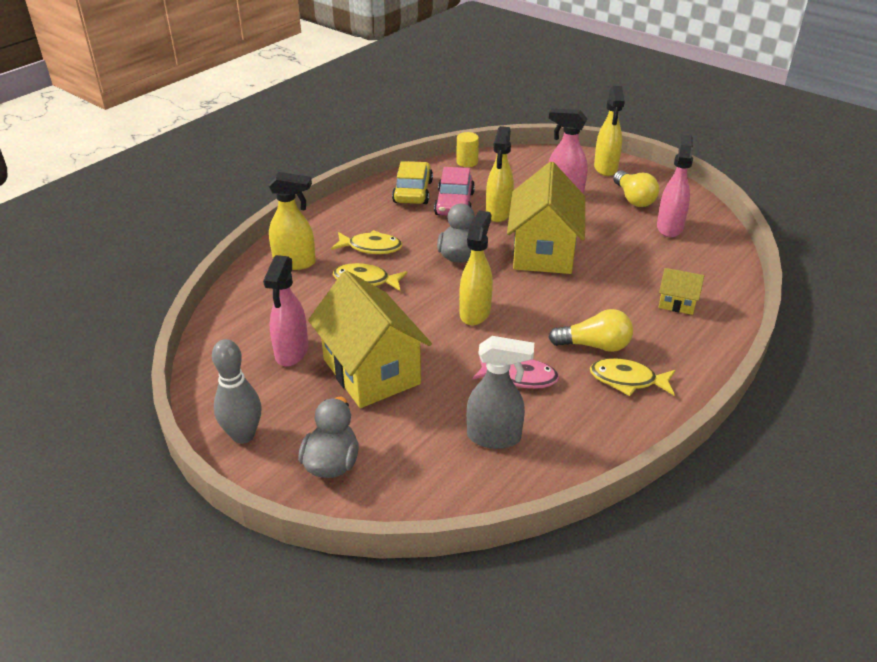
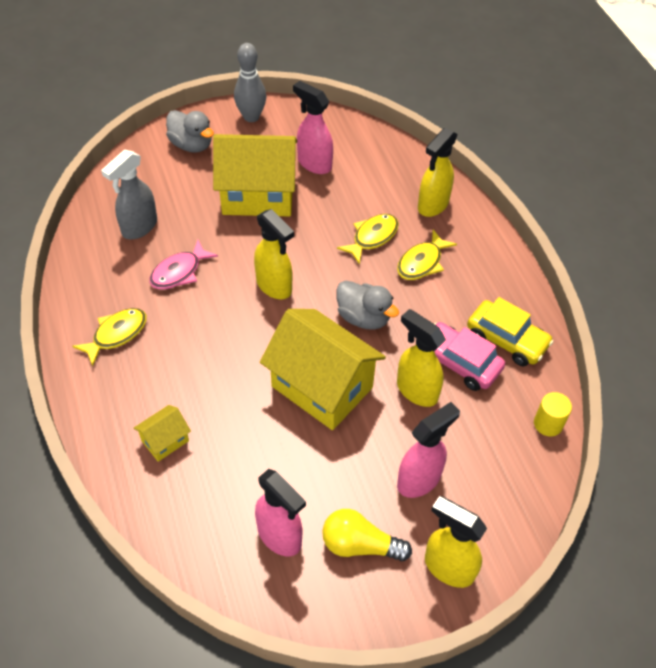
camera: 120 degrees right, 15 degrees up
(594, 345) = (169, 340): yellow light bulb -> none

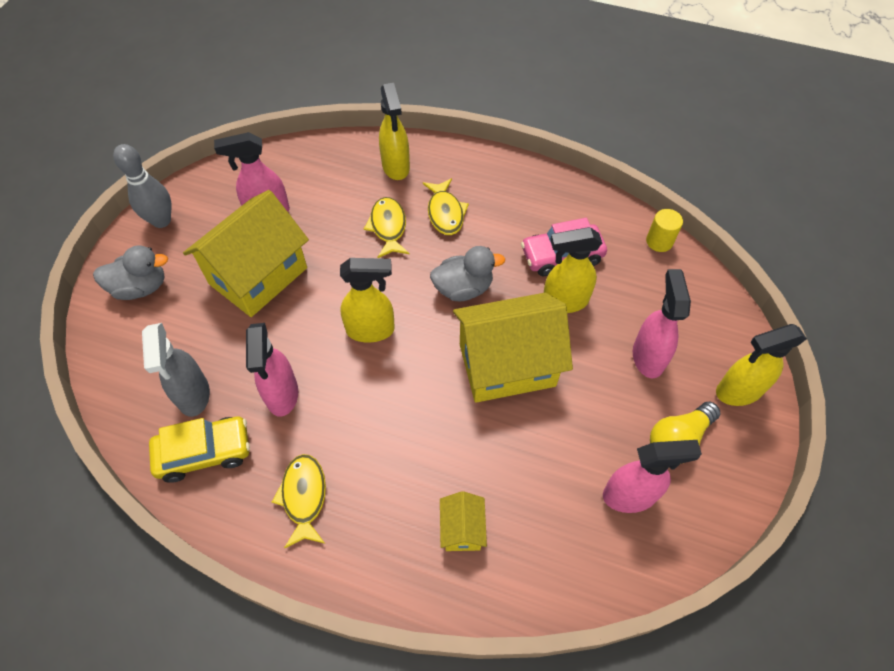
camera: 50 degrees left, 5 degrees up
(179, 272) = (282, 395): pink fish -> pink spray bottle
(507, 339) = (566, 213): yellow car -> yellow car (204, 452)

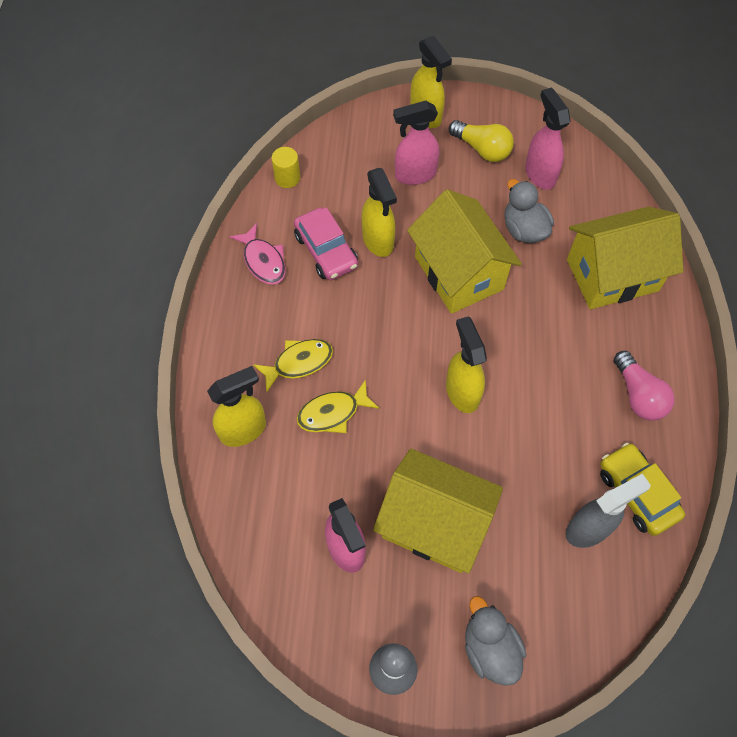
camera: 105 degrees left, 5 degrees up
(282, 395) = (557, 447): pink spray bottle -> none
(304, 497) = (638, 395): yellow fish -> pink light bulb
(462, 529) = (612, 275): yellow house -> yellow house, size x2.23
(463, 288) = (389, 324): grey duck -> grey duck (524, 229)
(561, 206) = (263, 261): none -> pink fish

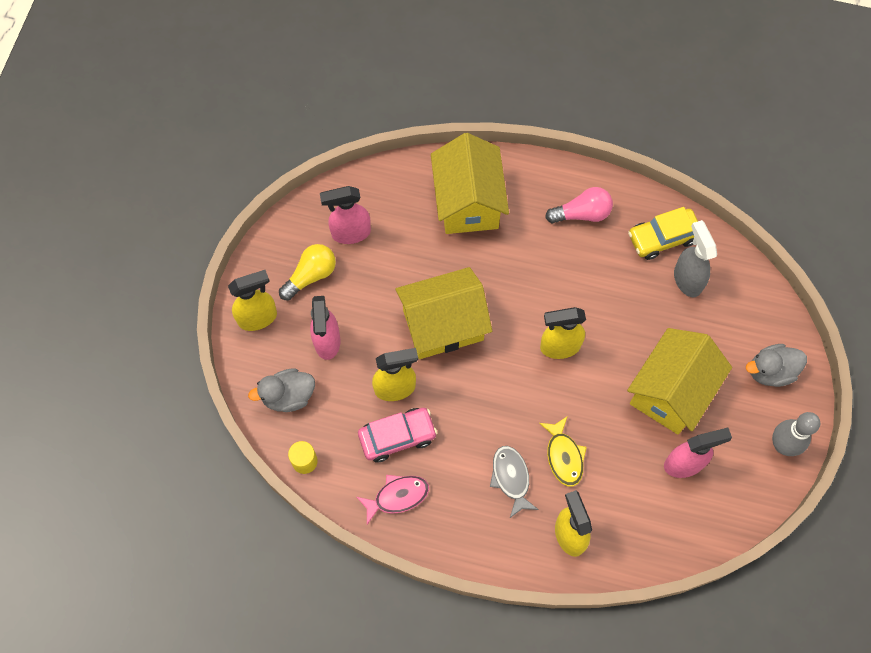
camera: 80 degrees left, 5 degrees up
(299, 363) = (511, 478): yellow fish -> grey fish
(524, 229) = (408, 260): grey duck -> grey duck (288, 396)

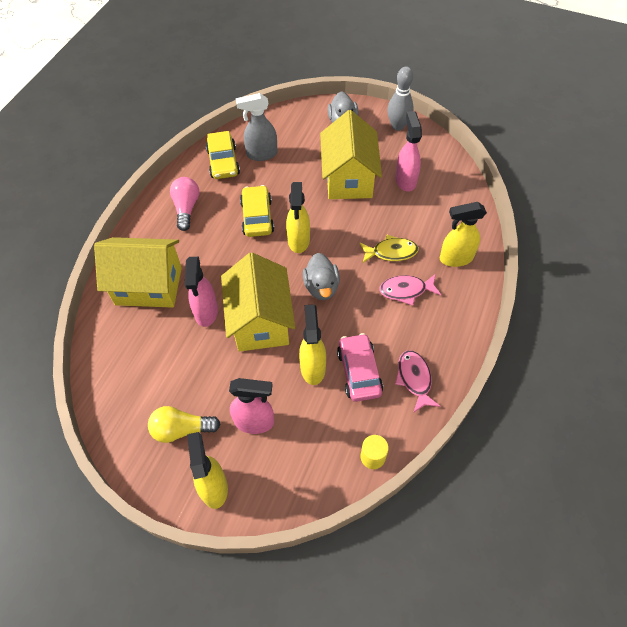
camera: 80 degrees left, 10 degrees down
(288, 396) = (304, 465): grey duck -> grey duck (321, 287)
(311, 276) = (181, 429): yellow light bulb -> yellow light bulb turned 60 degrees counterclockwise
(350, 233) = (147, 387): pink spray bottle -> pink spray bottle (206, 312)
(511, 478) = (406, 290): grey fish -> pink fish
(585, 294) = (257, 217): none -> yellow car
(671, 392) = (349, 178): yellow house -> yellow house turned 45 degrees clockwise

